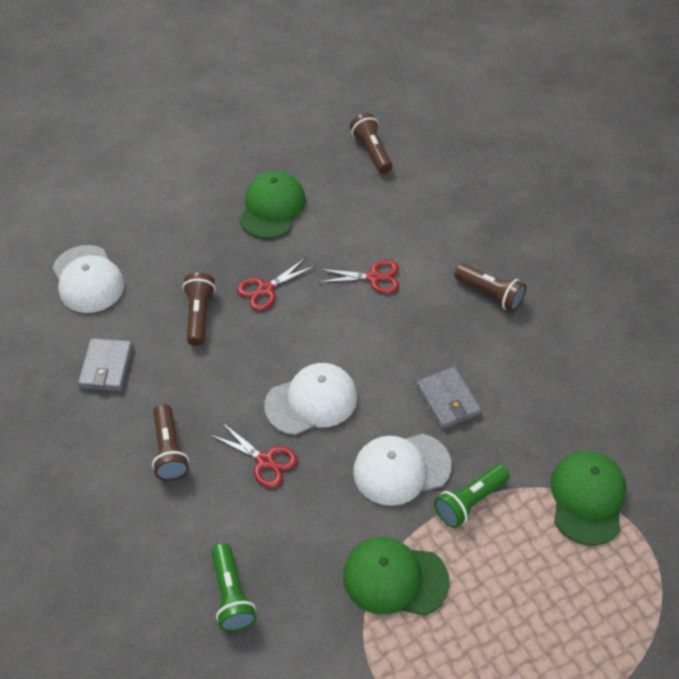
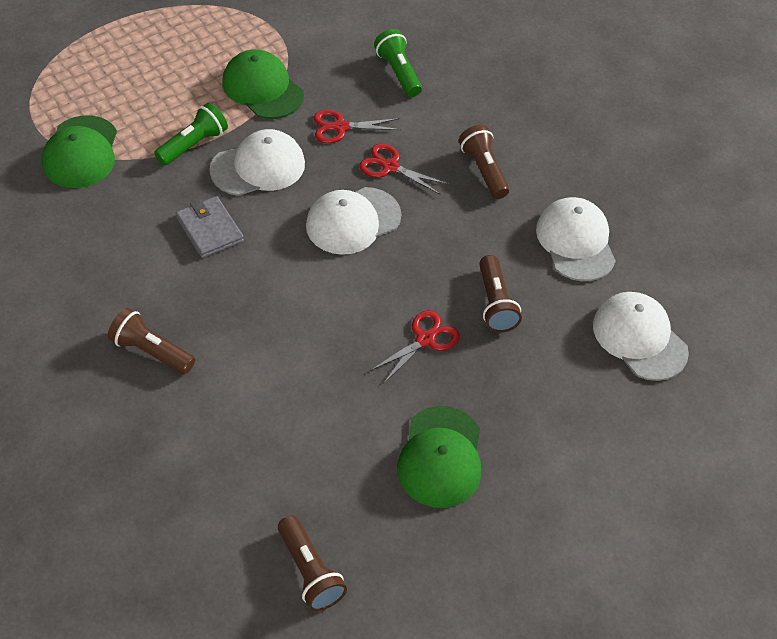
camera: 170 degrees right, 0 degrees up
(106, 367) = (575, 242): grey wallet -> white cap
(374, 277) = (295, 363): red scissors -> red scissors (340, 127)
(395, 578) = (262, 88): green cap -> green cap turned 135 degrees counterclockwise

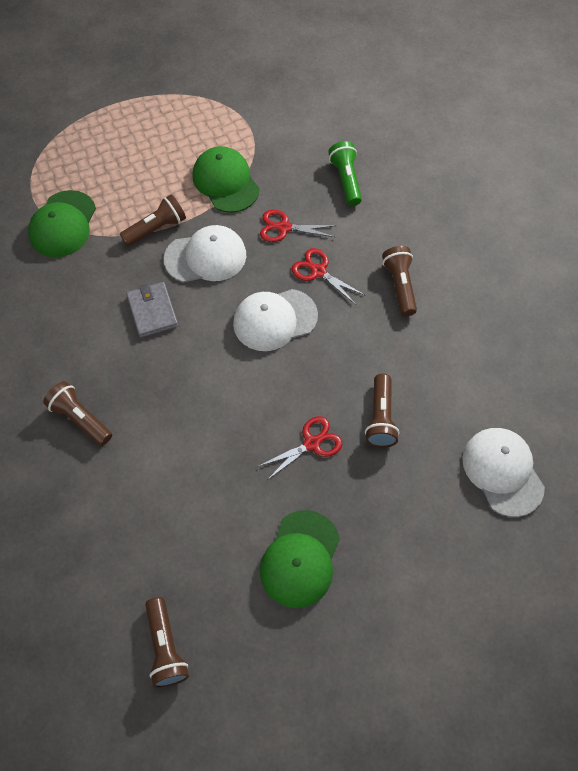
camera: 15 degrees right, 10 degrees up
(193, 145) = (156, 229): green flashlight -> brown flashlight
(575, 242) = (466, 367): white cap -> none

